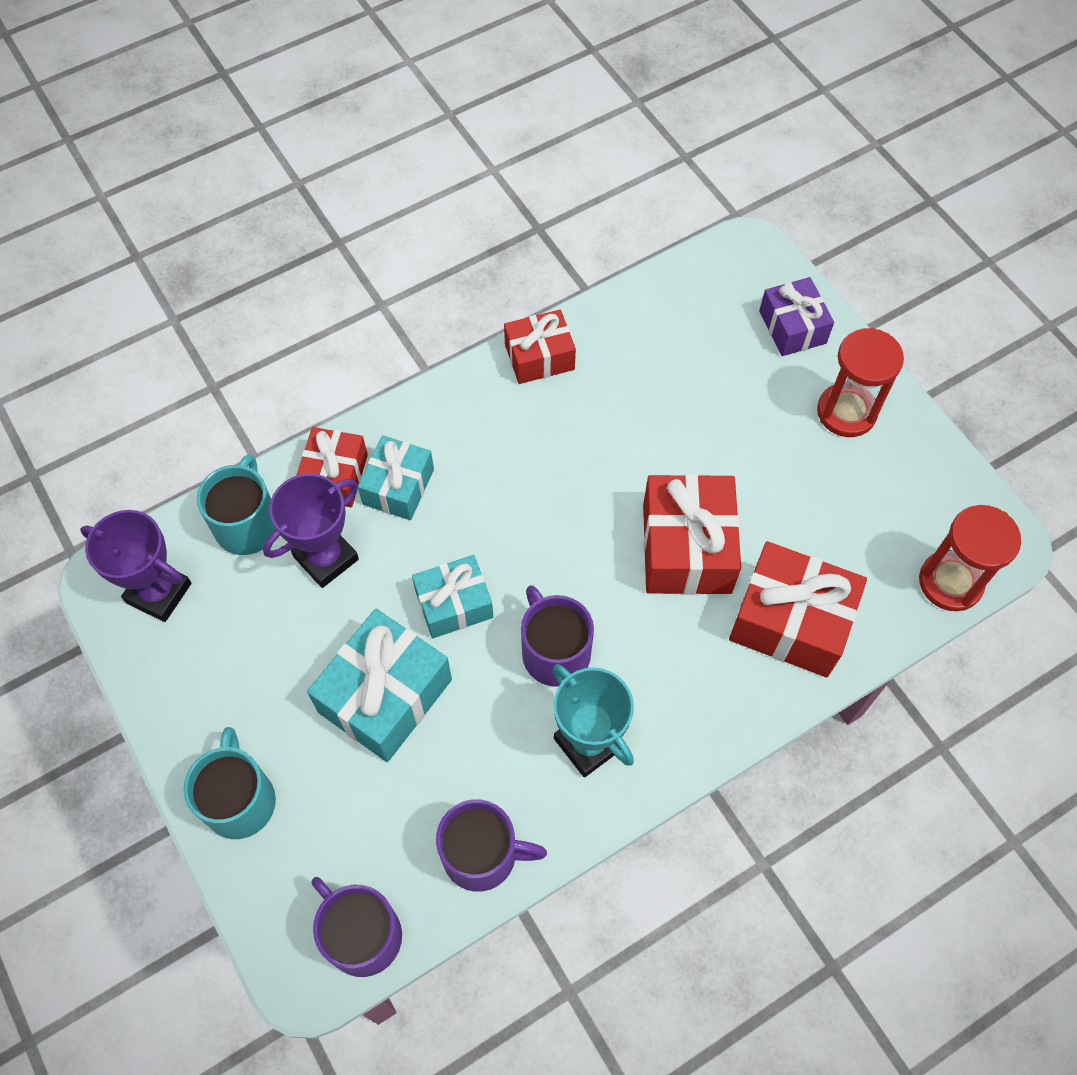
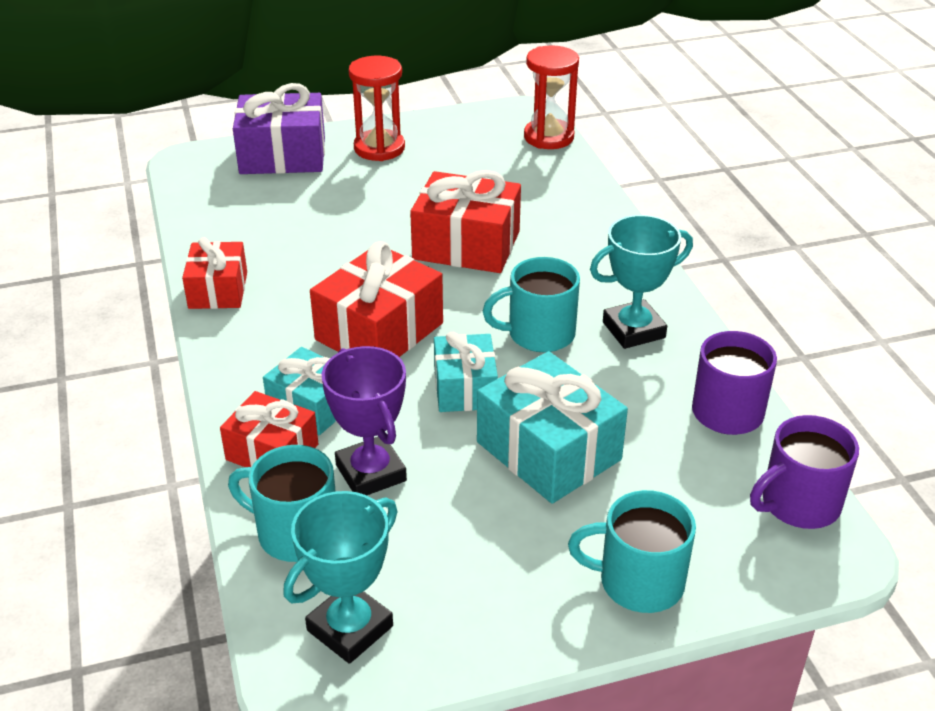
camera: 75 degrees left, 25 degrees down
(159, 593) = (350, 628): purple trophy -> turquoise trophy
(555, 652) = (539, 334): purple mug -> turquoise mug
(790, 621) = (555, 209): red gift -> red gift (379, 331)
(792, 327) = (283, 155): purple gift -> purple gift, size x1.57

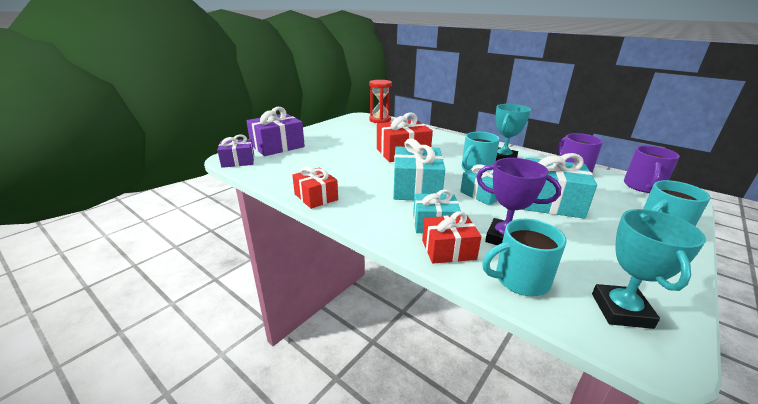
camera: 35 degrees left, 10 degrees down
(192, 173) = (238, 161): none -> purple gift
(379, 148) = (319, 135): red hourglass -> none
(379, 331) = (416, 187): red gift -> turquoise gift

